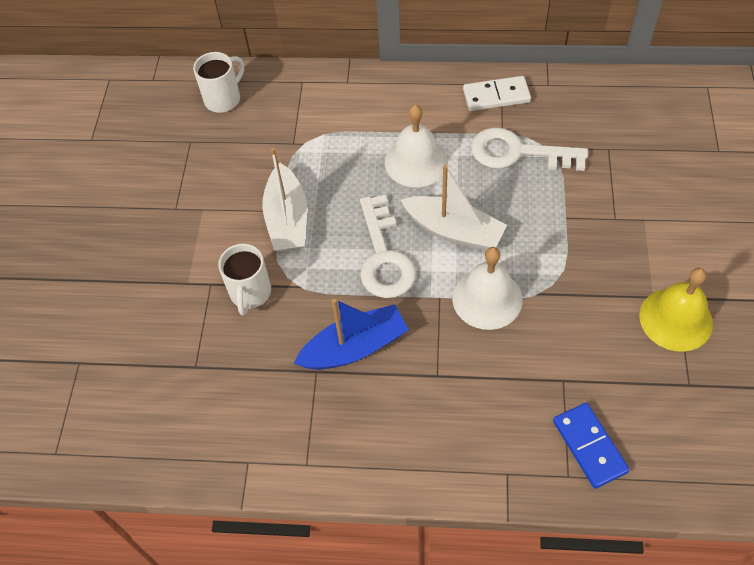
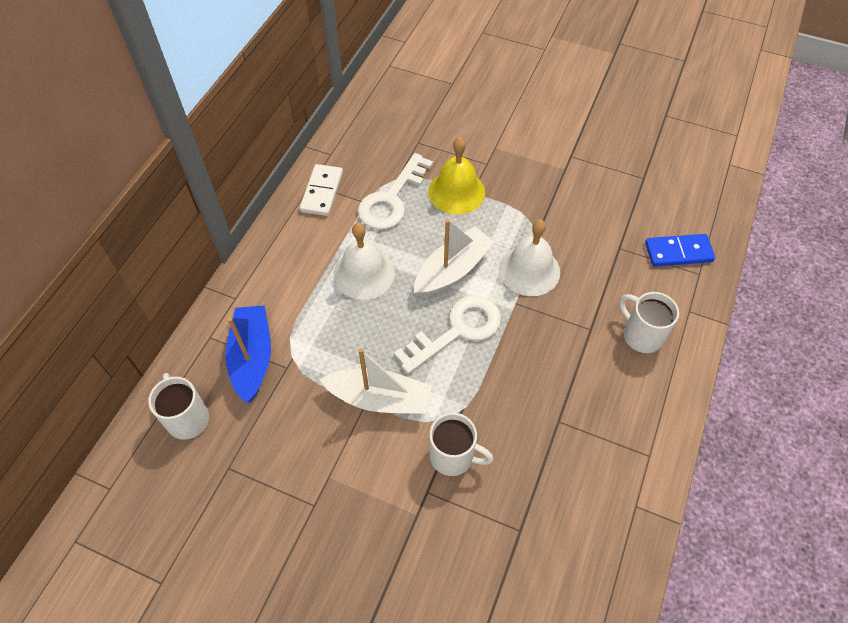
camera: 75 degrees left, 0 degrees up
(354, 347) = (544, 382): blue boat -> blue boat (252, 358)
(384, 256) = (457, 330): white key -> white key turned 45 degrees counterclockwise
(451, 428) = (641, 335): none -> white mug
(675, 319) = (588, 164): yellow bell -> yellow bell (456, 192)

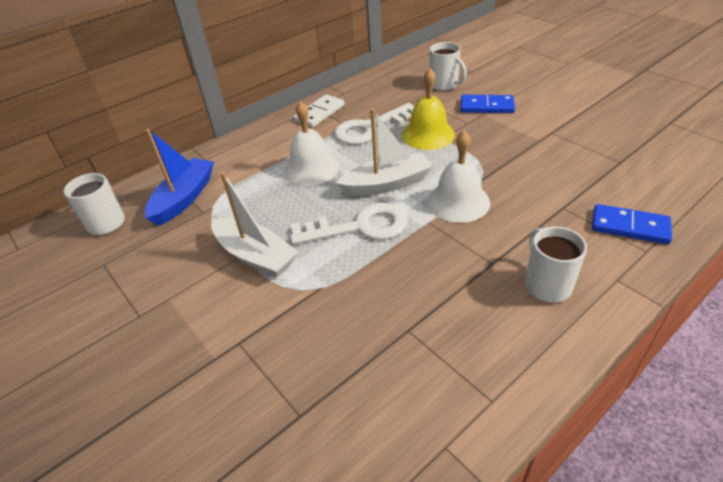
camera: 30 degrees right, 15 degrees down
(453, 456) = (284, 322): white mug -> white mug (444, 85)
(494, 135) = (486, 106): none -> blue domino

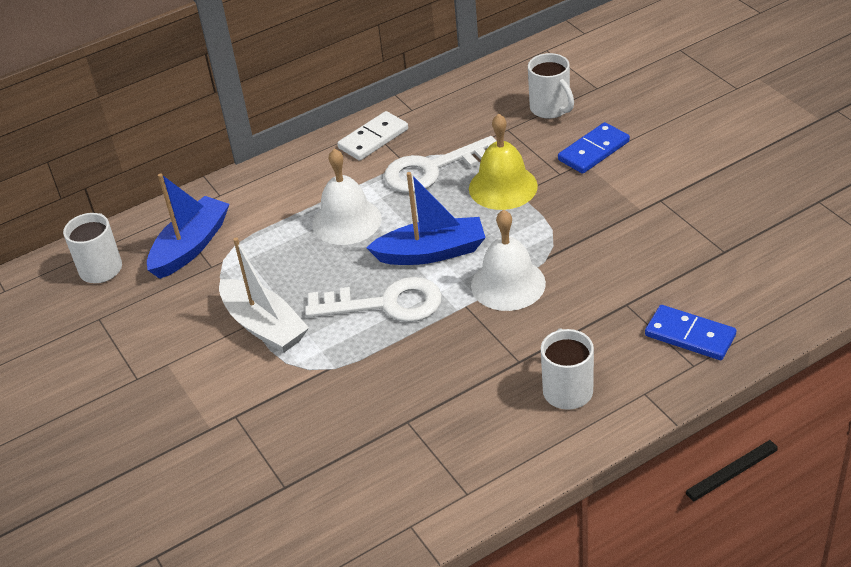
camera: 10 degrees right, 0 degrees up
(386, 184) = (431, 252): white boat -> blue boat
(486, 106) = (594, 151): blue domino -> blue domino turned 60 degrees counterclockwise

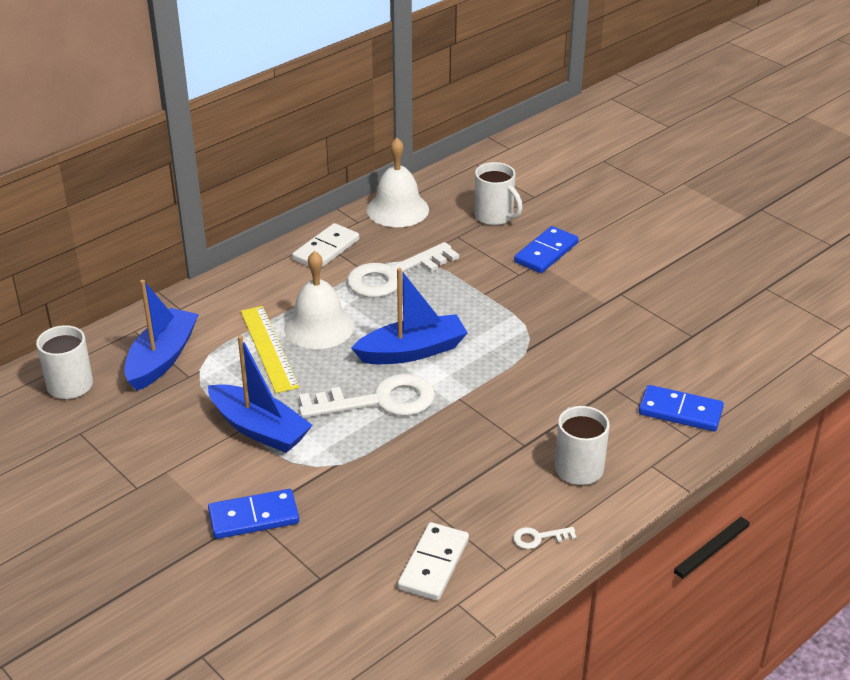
camera: 15 degrees left, 5 degrees down
(237, 418) = (254, 517): none -> blue domino
(264, 326) = (259, 429): white boat -> blue boat
(293, 241) = (269, 348): none -> yellow ruler
(397, 482) = (434, 564): none -> white domino
(503, 187) = (467, 288): yellow bell -> none
(508, 284) = (495, 376): white bell -> white bell (397, 209)
(508, 463) = (538, 538): none -> white key

